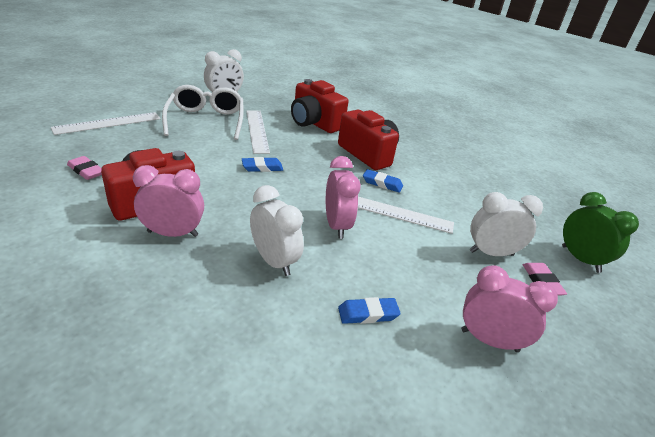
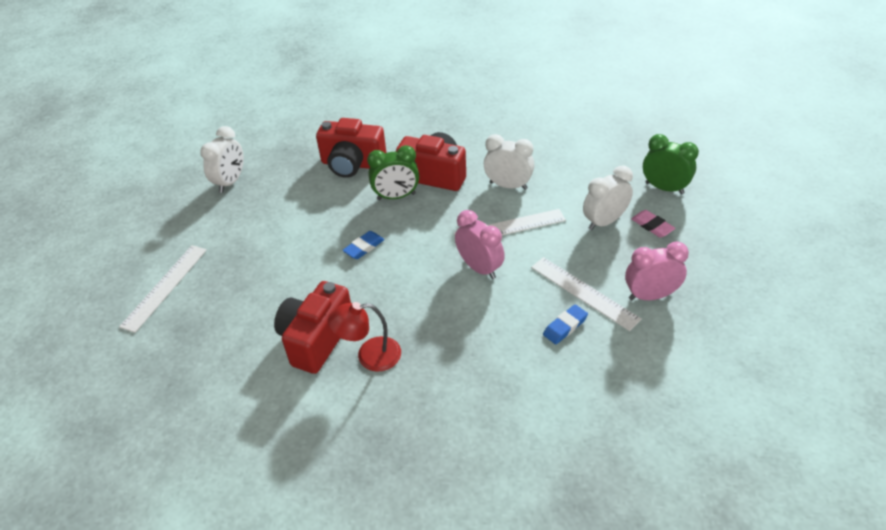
camera: 25 degrees left, 10 degrees up
(86, 171) = (222, 348): pink eraser -> none
(173, 233) = (369, 356): pink clock -> red lamp
(206, 120) = (251, 224): white glasses -> none
(257, 130) = (312, 207): white ruler -> white ruler (584, 293)
(274, 261) = (467, 328): white clock -> white clock (508, 185)
(323, 152) = (396, 196): none -> green clock
(382, 183) = (475, 202): blue eraser -> none

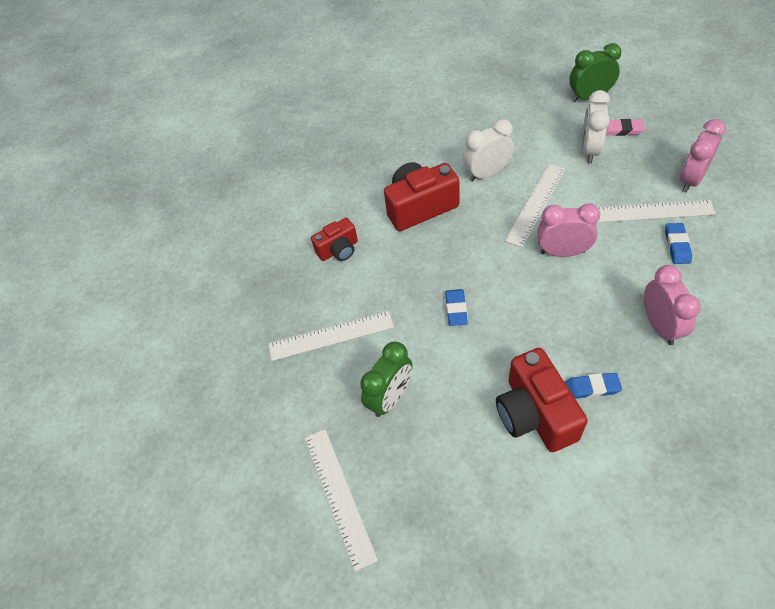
camera: 40 degrees left, 10 degrees up
(230, 182) = (249, 352): white clock -> none
(279, 206) = (331, 336): none -> white ruler
(352, 164) = (338, 250): red camera -> red camera, size x0.59
(369, 356) = (592, 387): red lamp -> blue eraser
(396, 196) = (417, 248): green clock -> green clock (390, 397)
(469, 361) = (660, 326): none -> pink clock

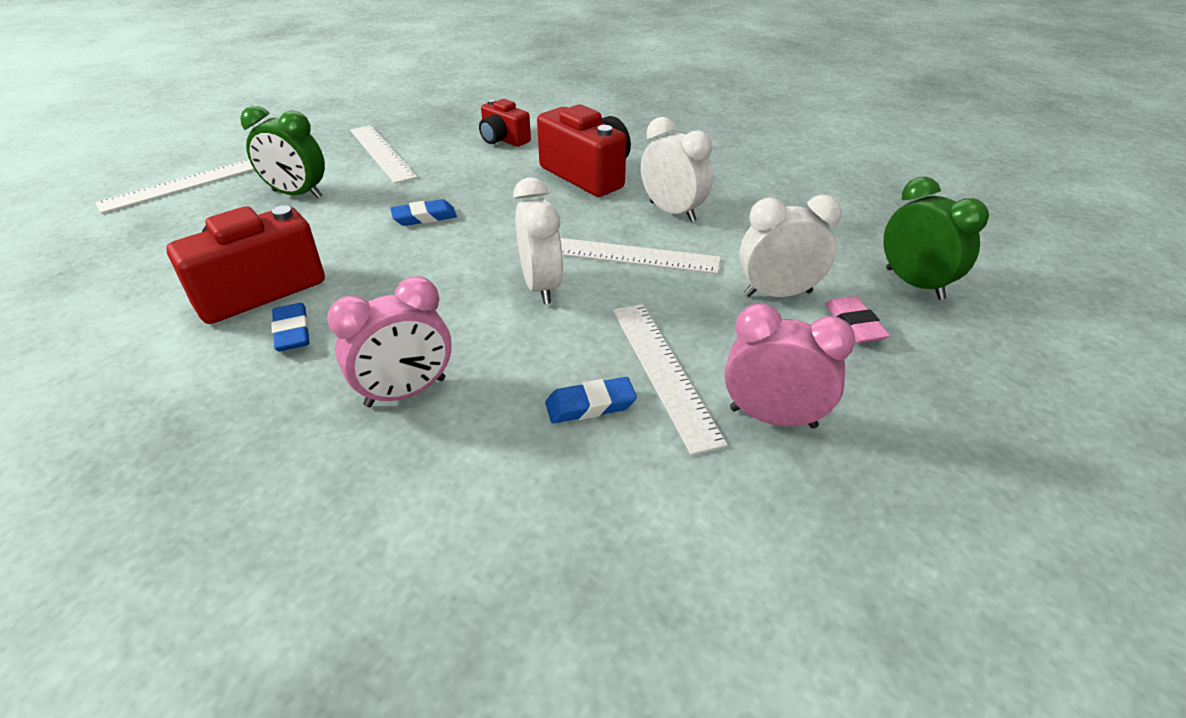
camera: 65 degrees right, 15 degrees down
(562, 252) = (541, 286): pink clock -> white clock

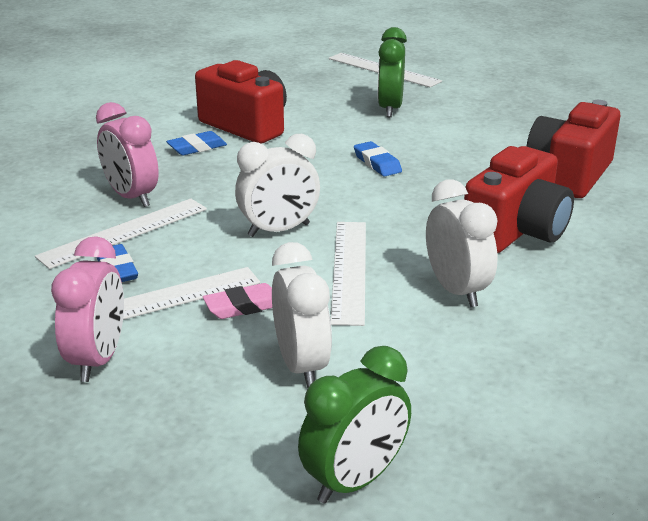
camera: 80 degrees right, 10 degrees down
(381, 153) = (490, 124): white ruler -> white ruler (124, 232)
(503, 139) = (569, 175): red camera -> red camera, size x1.68
(672, 212) = (456, 290): white clock -> white clock turned 60 degrees counterclockwise
(854, 324) = (252, 420): pink eraser -> pink eraser (243, 306)

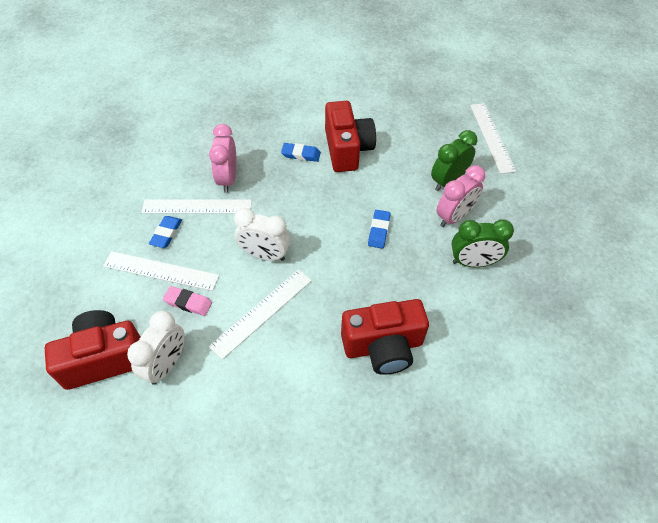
camera: 40 degrees right, 25 degrees up
(98, 359) = (99, 293): pink clock -> pink clock (454, 217)
(355, 481) = (108, 455): green clock -> green clock (473, 262)
(456, 290) = (294, 369): white clock -> none
(569, 175) = (480, 319): red camera -> red camera (104, 358)

